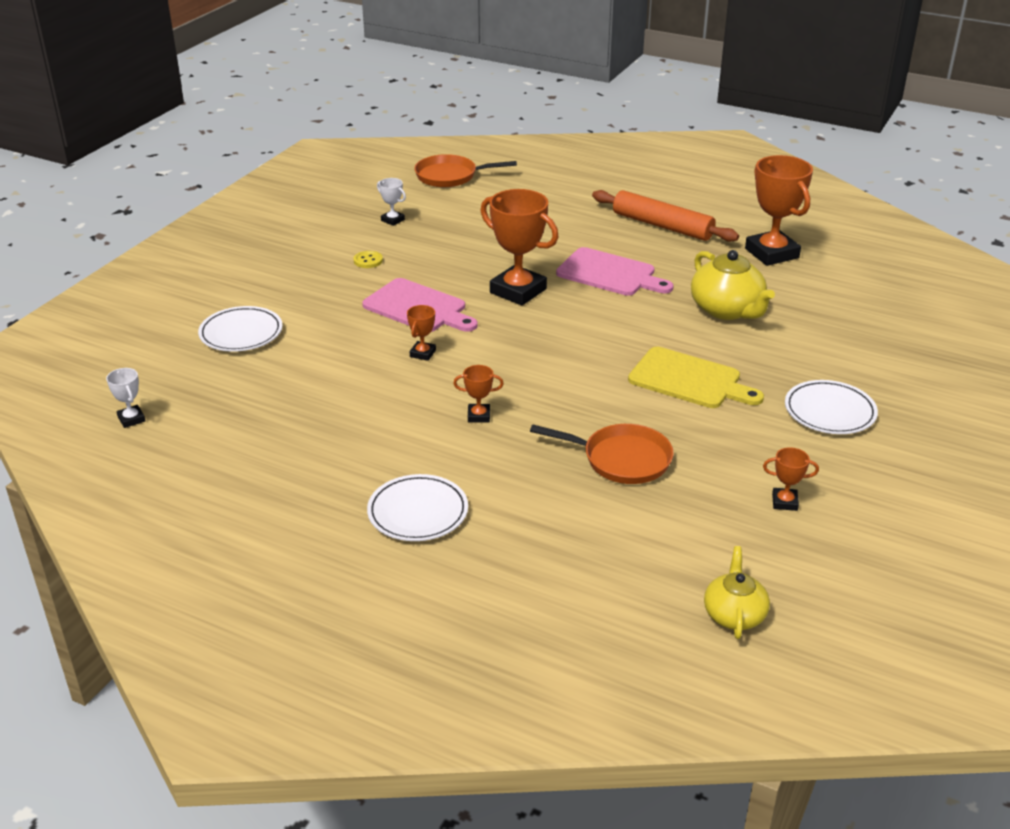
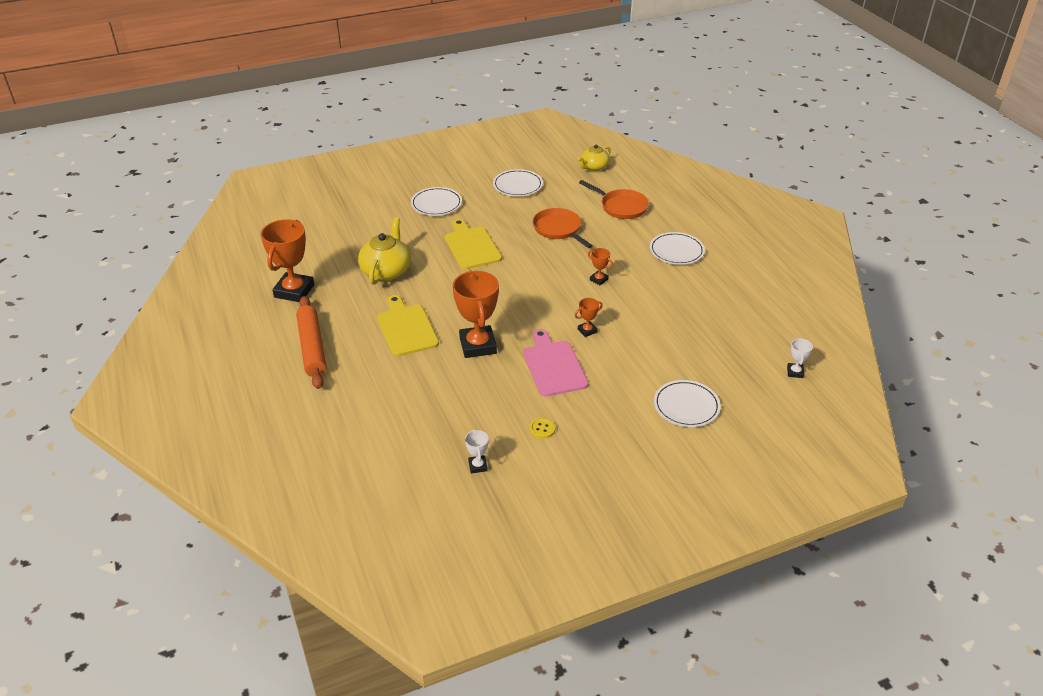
camera: 140 degrees left, 5 degrees up
(450, 176) = (368, 498): orange pan -> orange pan (621, 207)
(610, 274) = (406, 328): pink cutting board -> yellow cutting board
(784, 502) = (518, 185): orange trophy -> white plate

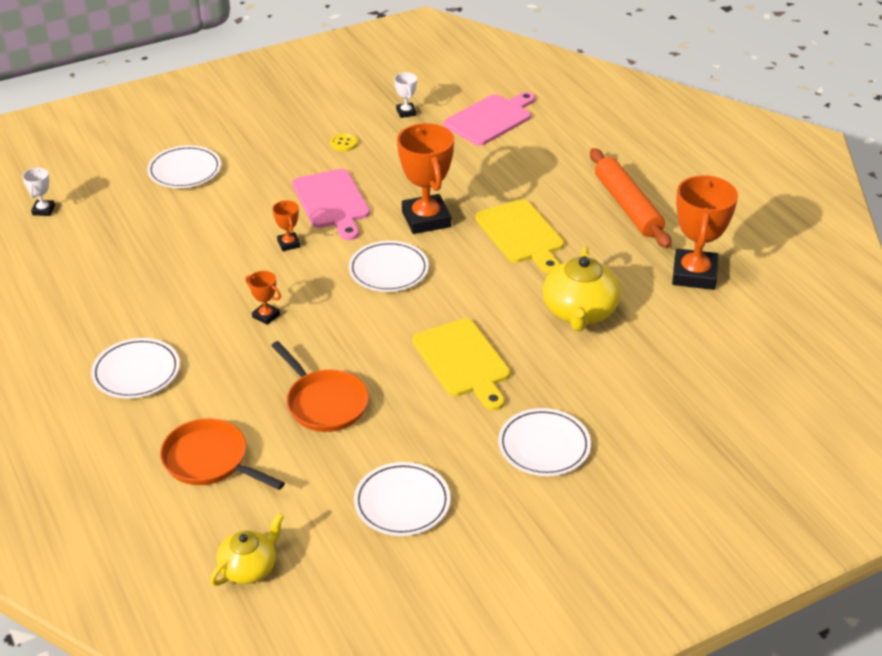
camera: 175 degrees right, 0 degrees up
(395, 451) = (490, 119): none -> pink cutting board
(512, 306) = (388, 270): none -> white plate
(587, 331) = (288, 244): orange trophy -> orange trophy turned 75 degrees counterclockwise

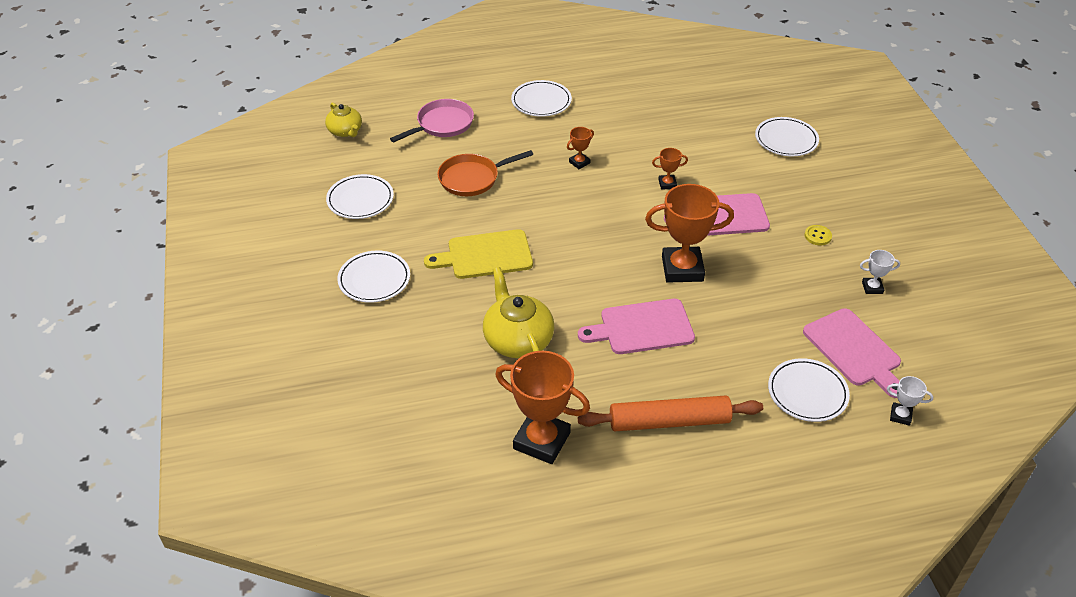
camera: 105 degrees right, 5 degrees up
(43, 210) = (742, 71): white trophy -> white trophy (900, 416)
(210, 461) = (442, 124): orange pan -> pink pan
(388, 270) = (615, 234): white plate -> white plate (807, 393)
(521, 234) = (642, 327): yellow cutting board -> pink cutting board
(579, 312) = (517, 340): yellow teapot -> yellow teapot turned 45 degrees clockwise

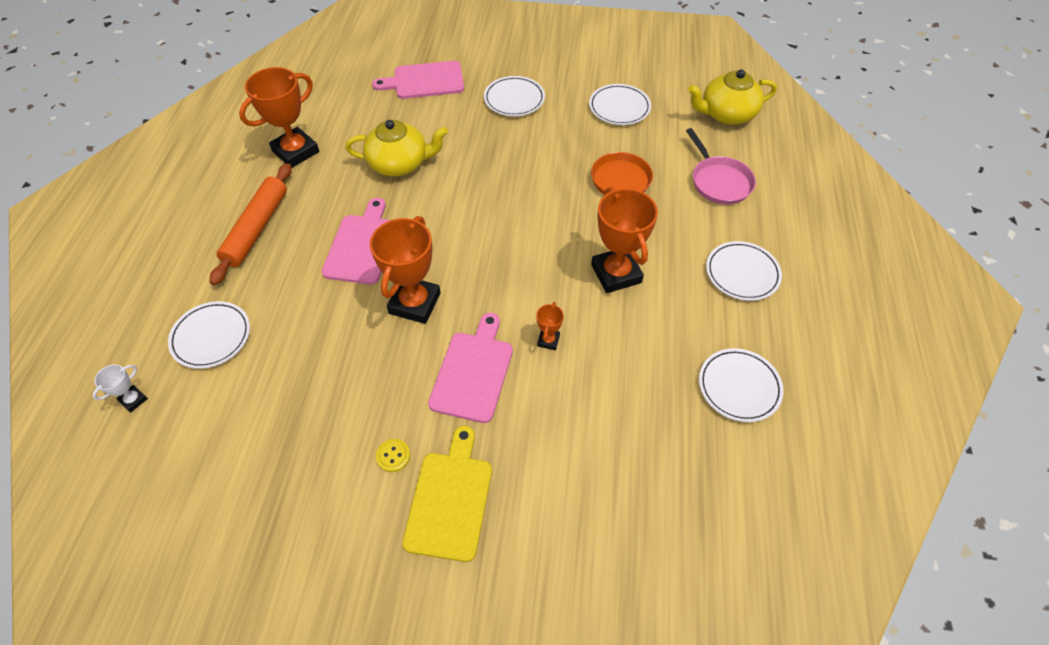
camera: 110 degrees right, 10 degrees up
(345, 131) = (726, 114): yellow teapot -> yellow teapot, size x1.60
(485, 255) = (509, 168): yellow cutting board -> yellow cutting board (450, 499)
(579, 162) = (616, 273): orange trophy -> orange trophy, size x2.19
(786, 140) = (584, 515): white plate -> white plate (739, 387)
(854, 350) = (226, 402): pink cutting board -> pink cutting board (425, 81)
(872, 288) = (288, 470): white trophy -> none

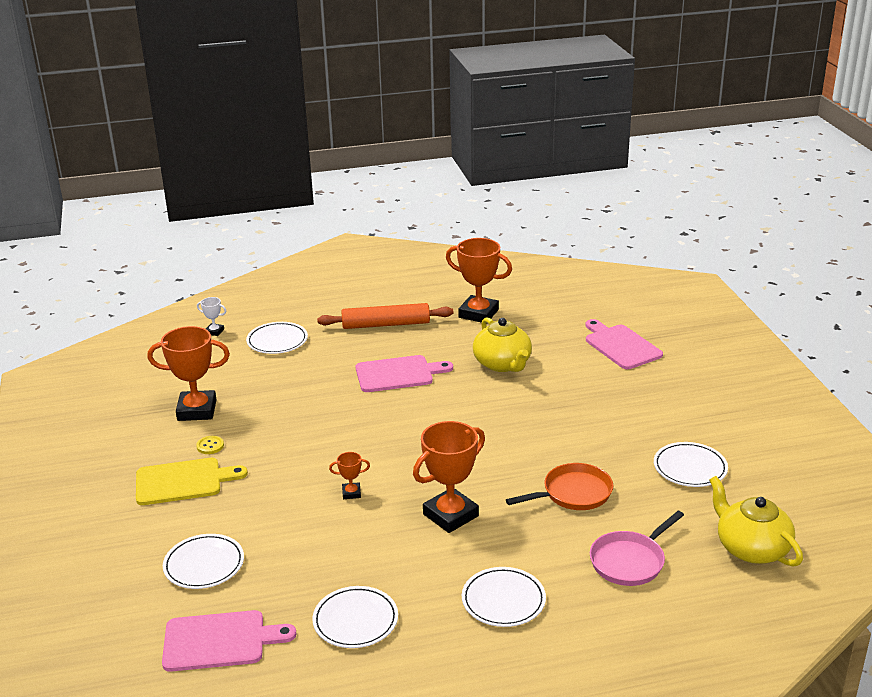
camera: 70 degrees right, 25 degrees down
(415, 303) = (354, 415): orange trophy -> orange trophy (197, 410)
(473, 372) = (300, 462): pink cutting board -> pink cutting board (220, 641)
(514, 99) = (641, 400): white plate -> white plate (204, 565)

